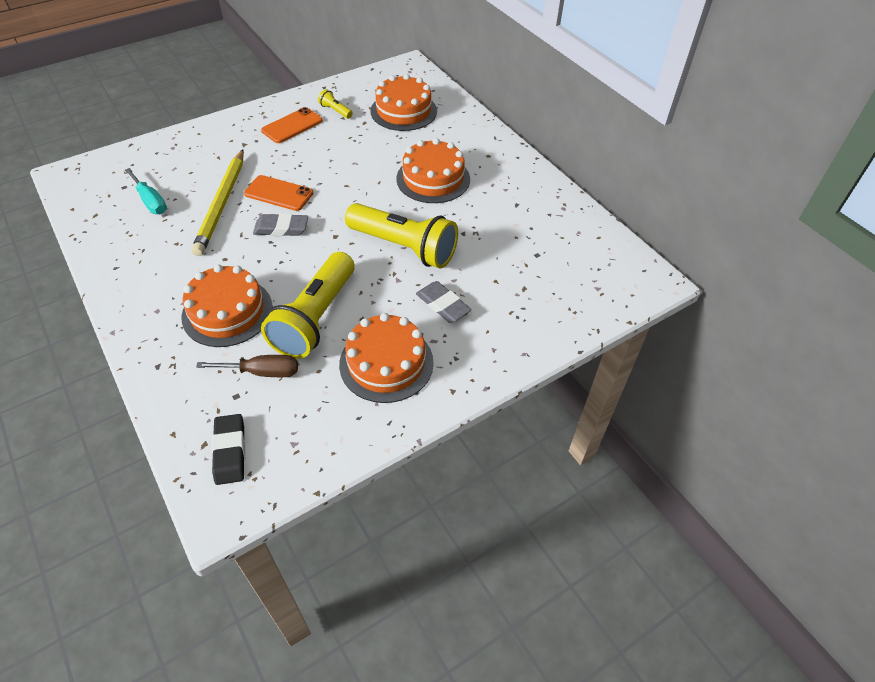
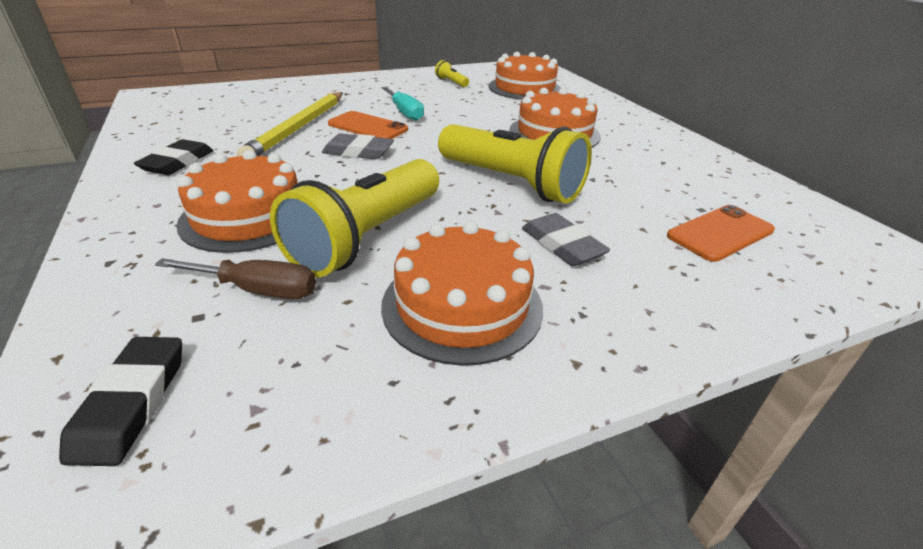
camera: 10 degrees right, 15 degrees down
(146, 263) = (178, 163): none -> black eraser
(151, 201) = (221, 119): turquoise screwdriver -> turquoise screwdriver (405, 113)
(292, 126) = (402, 87): orange phone -> orange phone (720, 233)

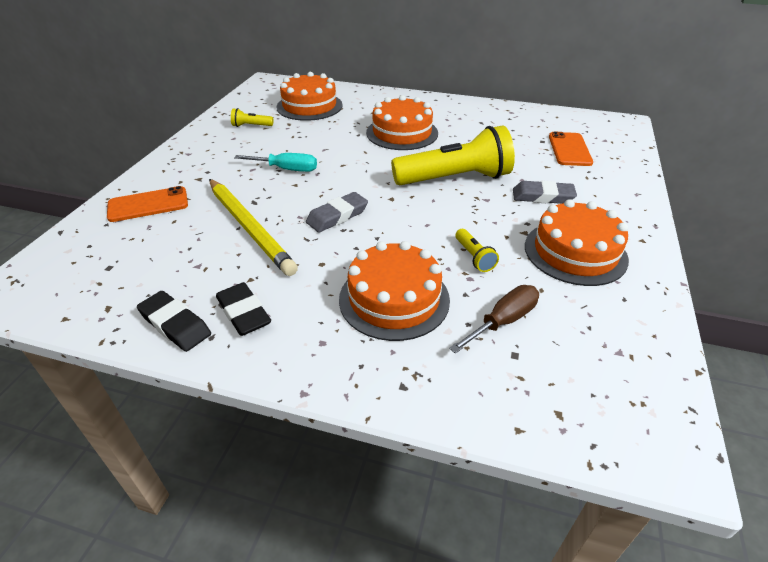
camera: 50 degrees left, 5 degrees up
(131, 403) = (588, 400): black eraser -> black eraser (175, 325)
(367, 237) = (474, 257): yellow flashlight -> yellow flashlight, size x0.41
(368, 127) = (293, 195): orange phone -> orange phone (148, 204)

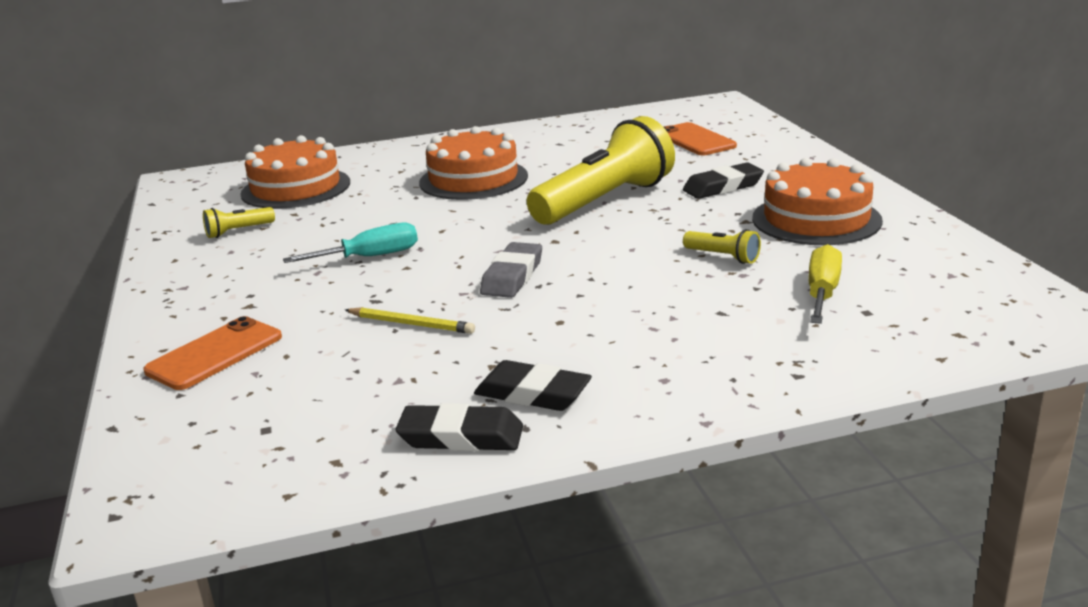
camera: 30 degrees left, 15 degrees down
(249, 227) = (411, 324): yellow pencil -> yellow pencil, size x0.49
(394, 299) = (689, 318): orange cake -> none
(503, 321) = (822, 293): brown screwdriver -> yellow screwdriver
(542, 196) = (723, 187): grey eraser -> black eraser

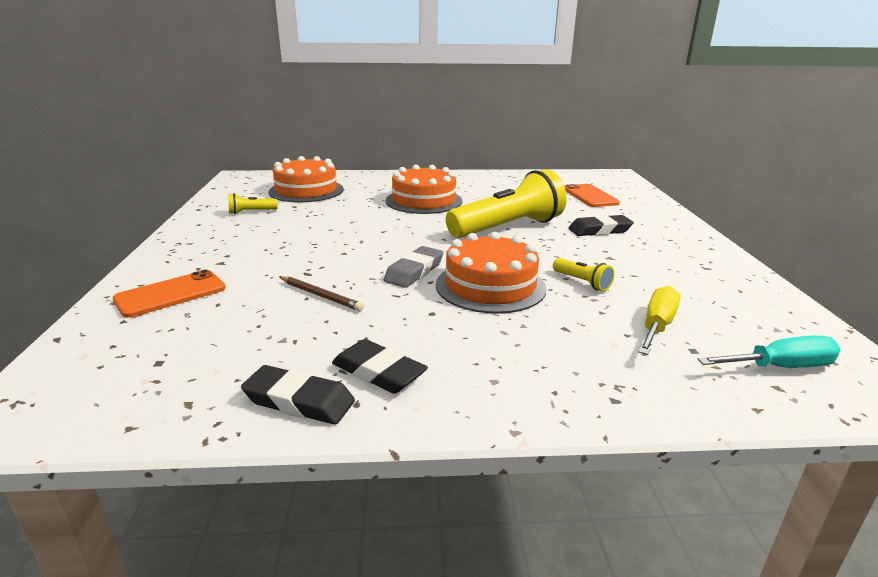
camera: 10 degrees right, 0 degrees up
(370, 257) = (323, 242): turquoise screwdriver -> turquoise screwdriver (780, 367)
(411, 324) = (320, 295): yellow pencil -> brown pencil
(816, 219) = (667, 264): orange cake -> orange cake (490, 286)

